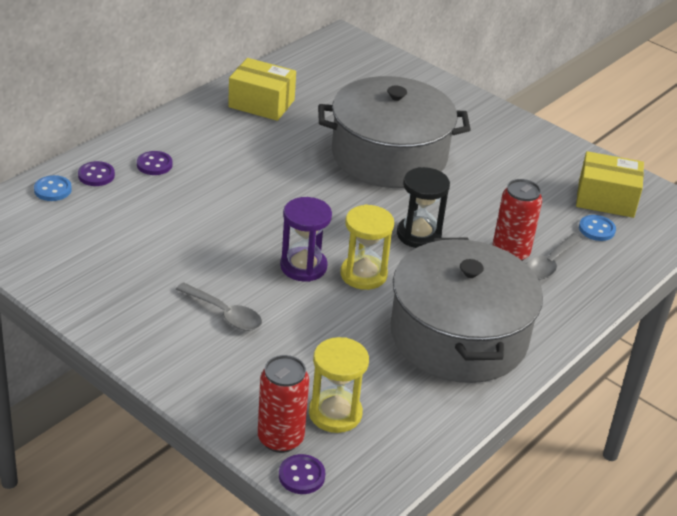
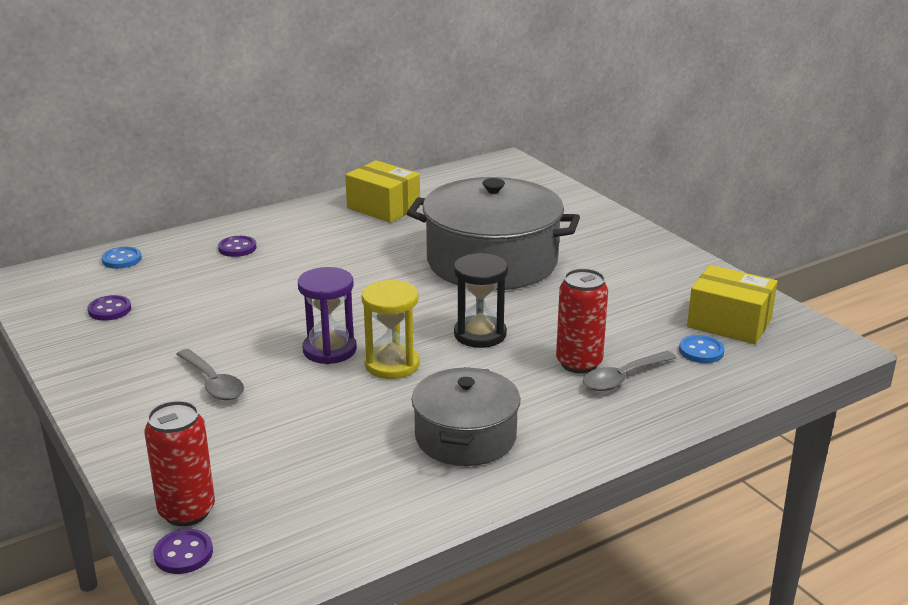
camera: 20 degrees right, 10 degrees down
(96, 175) = (173, 252): purple button -> purple button (109, 310)
(335, 413) = (267, 495): yellow hourglass -> none
(458, 336) = (465, 437): grey pot -> grey pot, size x0.60

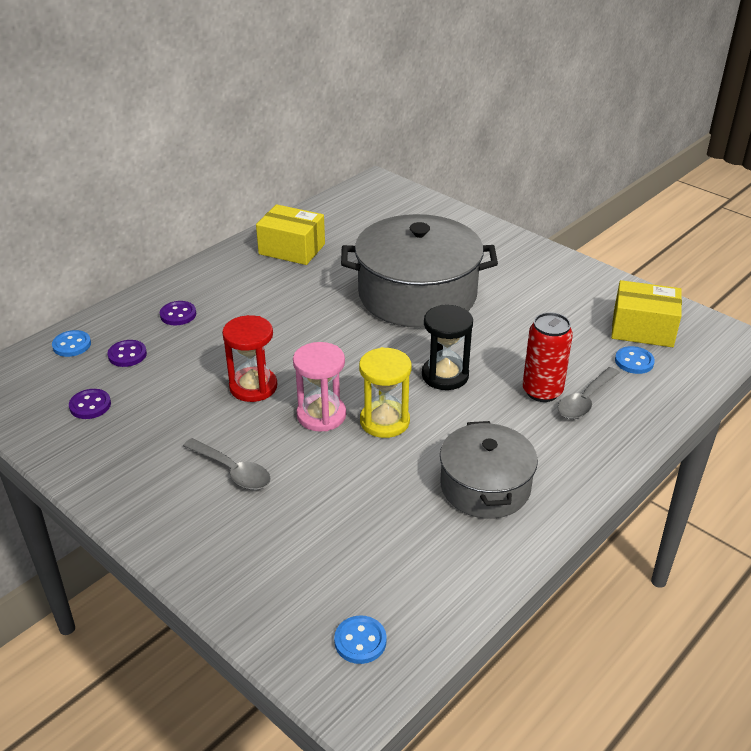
camera: 15 degrees left, 10 degrees up
(183, 554) = (301, 663): purple button -> purple button (127, 355)
(187, 511) = (280, 617): red can -> none
(254, 546) = (360, 641): none -> blue button
(275, 317) = (253, 387): none -> red hourglass
(329, 350) = (321, 415): purple hourglass -> pink hourglass

